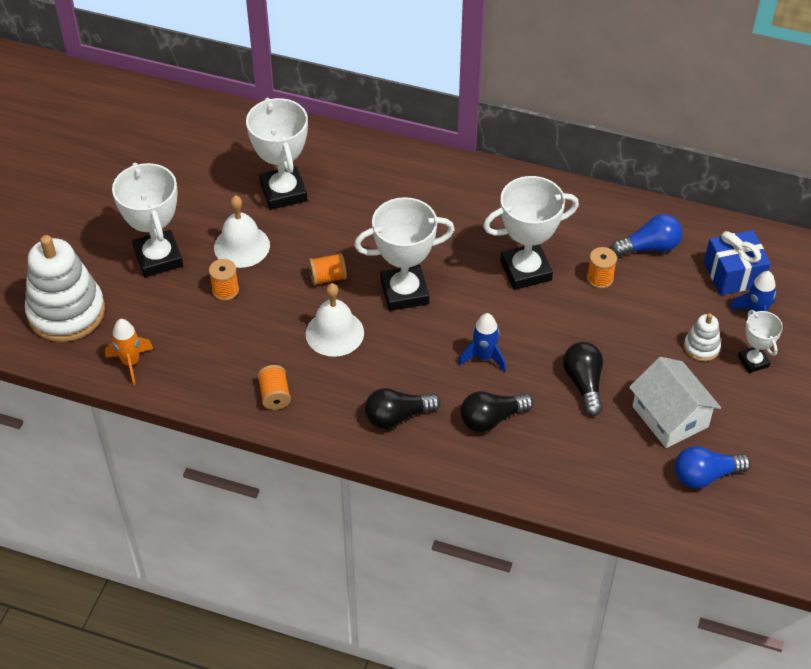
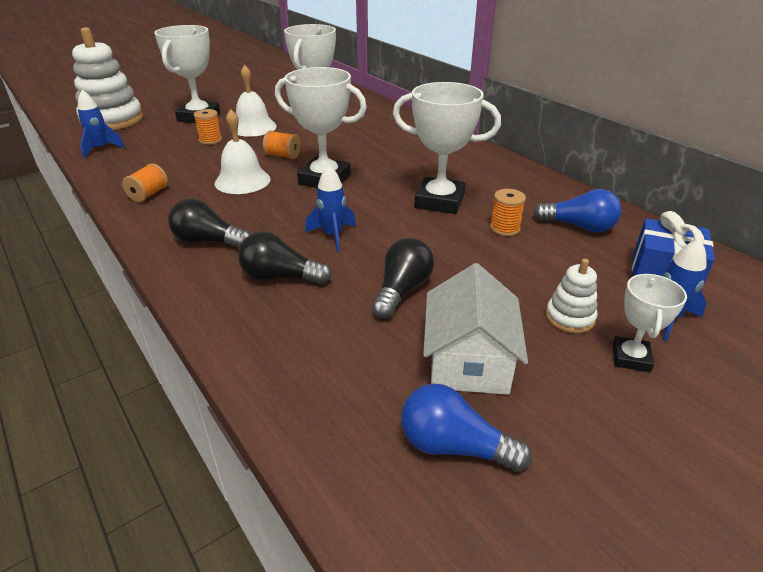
camera: 35 degrees right, 15 degrees down
(131, 363) = (101, 149): orange rocket -> blue rocket

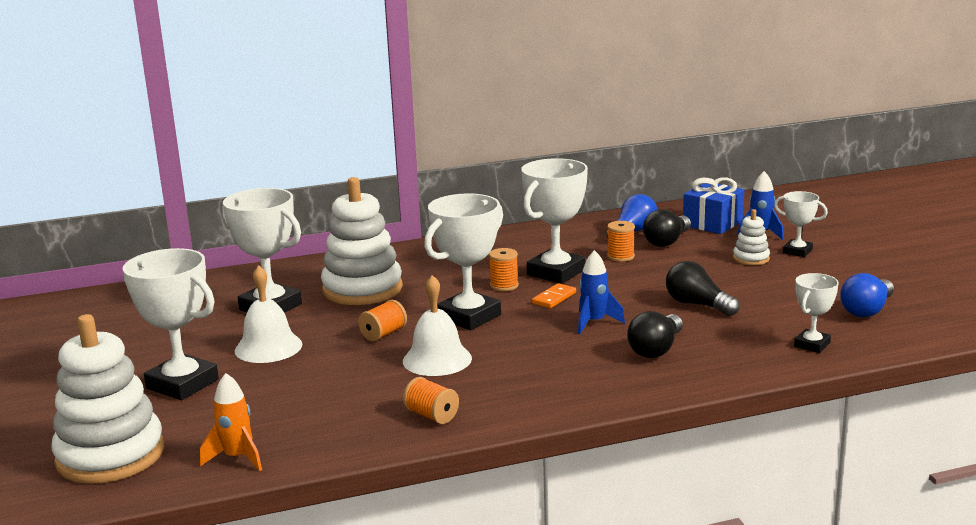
camera: 70 degrees left, 15 degrees down
(101, 149) = (237, 458): blue rocket -> orange rocket
(208, 241) = (572, 380): black light bulb -> black light bulb (667, 241)
(210, 140) = (286, 376): orange spool -> orange spool (504, 285)
(317, 393) = (812, 345): none -> white trophy
(359, 135) = (362, 289): none -> white stacking toy
(379, 209) = (554, 298): none -> orange domino
(469, 361) = (789, 295): white house -> none

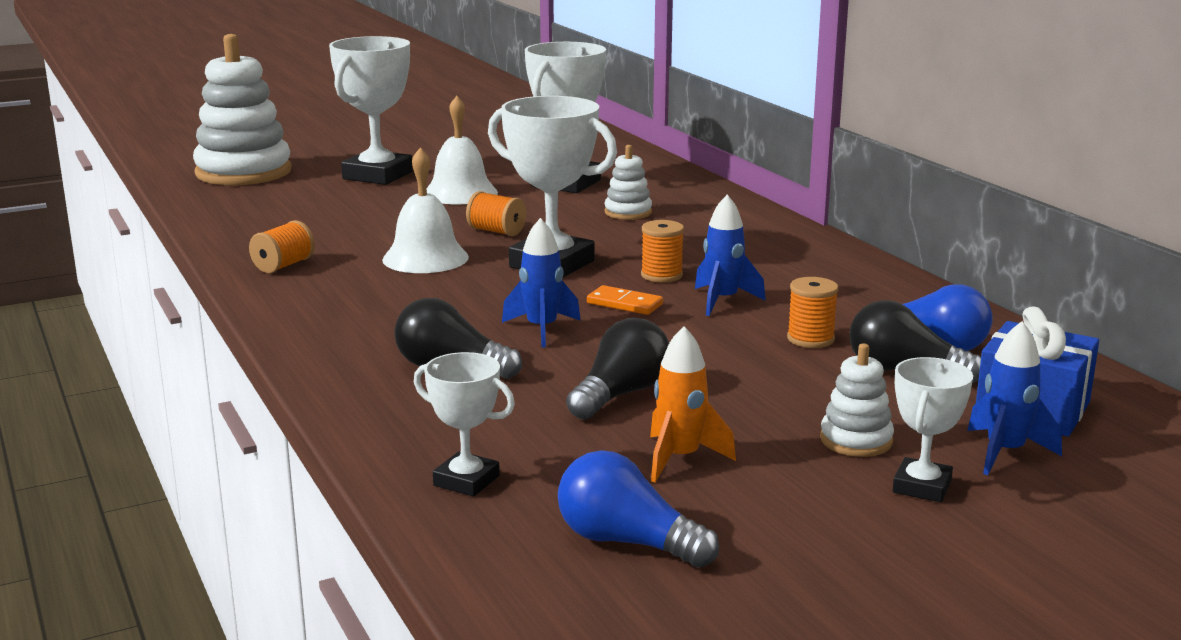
camera: 80 degrees right, 0 degrees up
(237, 458) = (222, 207): orange rocket -> orange rocket (680, 459)
(362, 289) = (628, 212): white stacking toy -> white stacking toy, size x0.46
(556, 272) = (722, 301): white trophy -> blue rocket

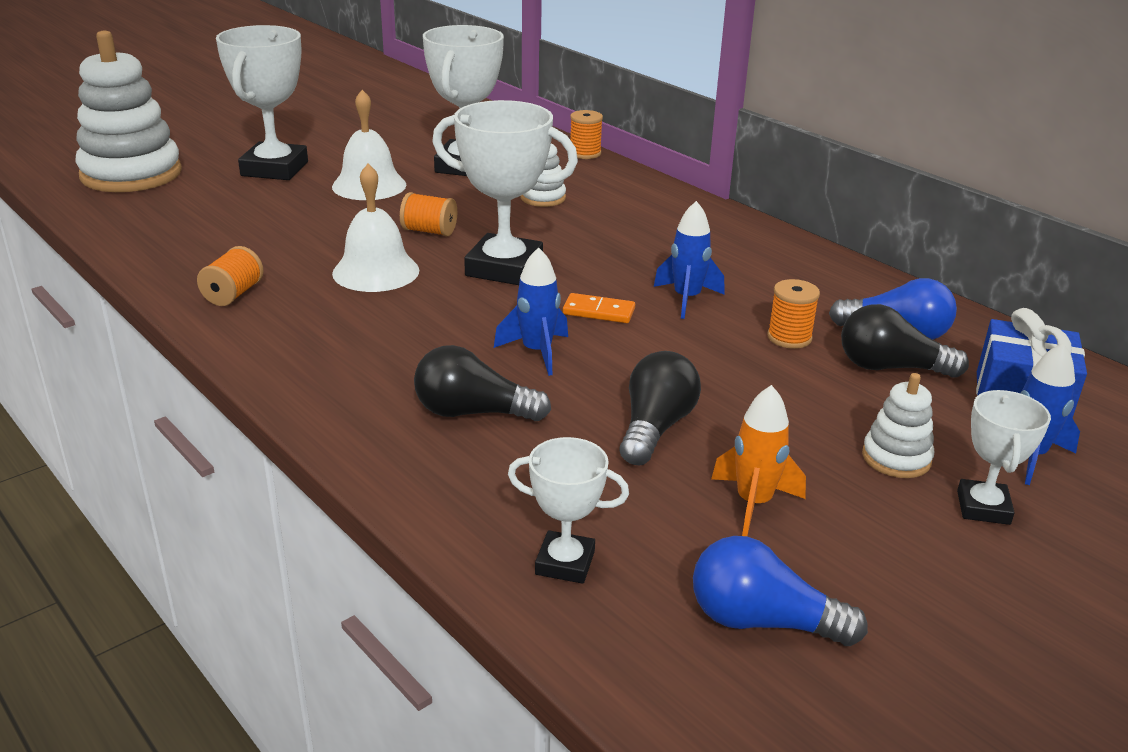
camera: 15 degrees left, 10 degrees up
(661, 275) = (614, 273): orange spool -> orange spool (585, 153)

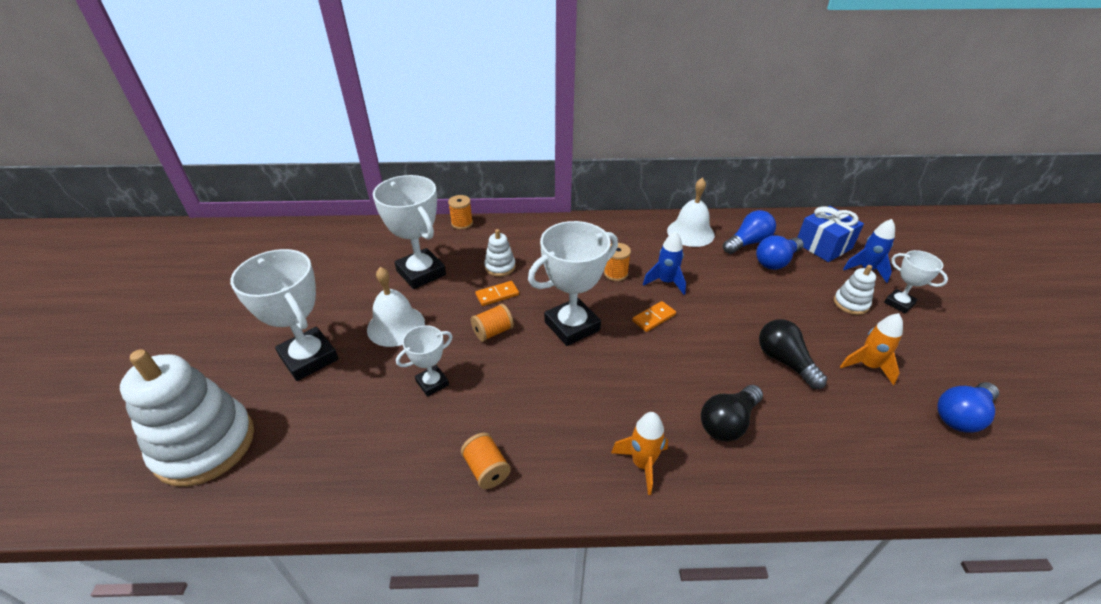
camera: 50 degrees left, 10 degrees up
(336, 374) = (642, 464): none -> orange rocket
(376, 271) = (523, 381): white bell -> white bell (690, 232)
(492, 213) = (497, 295): none -> orange domino
(537, 352) = (680, 363): blue rocket -> none
(565, 563) = (892, 460): white trophy -> white trophy (432, 383)
(789, 338) = (729, 273): orange spool -> orange spool (616, 273)
(890, 368) = (776, 261): black light bulb -> blue light bulb

